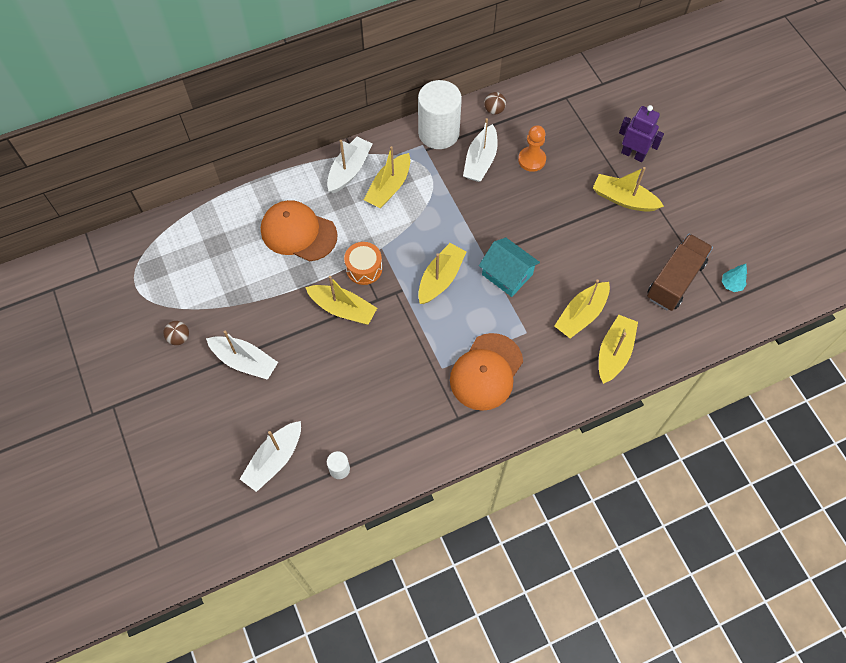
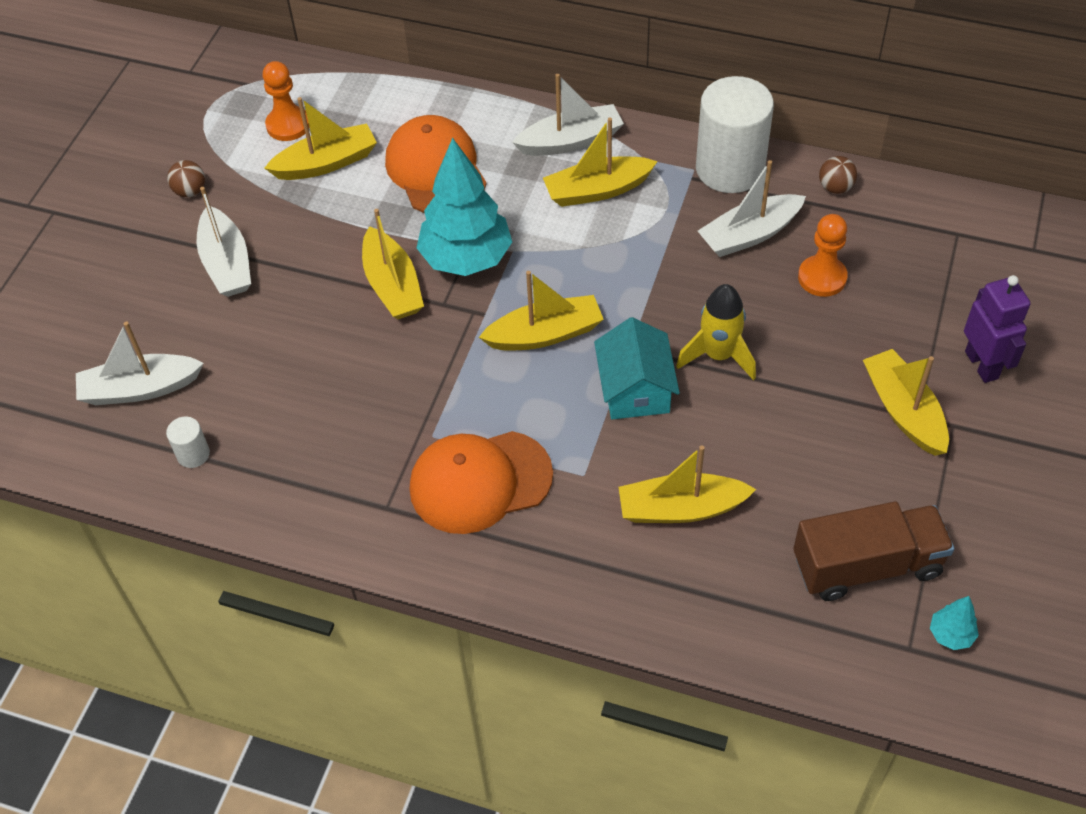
camera: 45 degrees right, 10 degrees down
(192, 263) = (288, 125): none -> orange pawn
(364, 268) = (466, 259): orange drum -> turquoise tree
(525, 231) = (718, 355): none -> yellow rocket
(614, 353) = (674, 589): yellow boat -> yellow boat (326, 163)

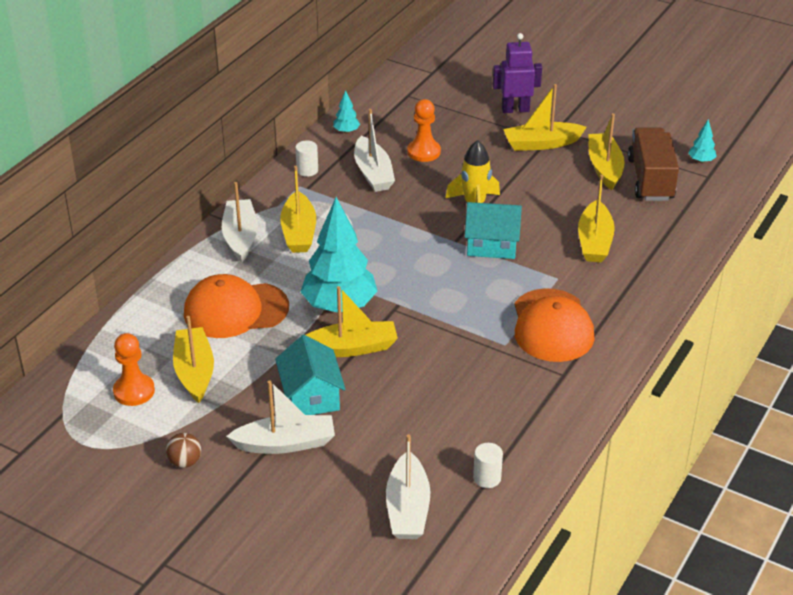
camera: 80 degrees left, 15 degrees down
(305, 268) = (311, 396): none -> turquoise house
(545, 334) = (429, 277): yellow boat -> yellow boat (604, 168)
(730, 169) = (307, 170): white cylinder -> white cylinder, size x0.42
(835, 187) = (346, 131): brown ball -> turquoise tree

